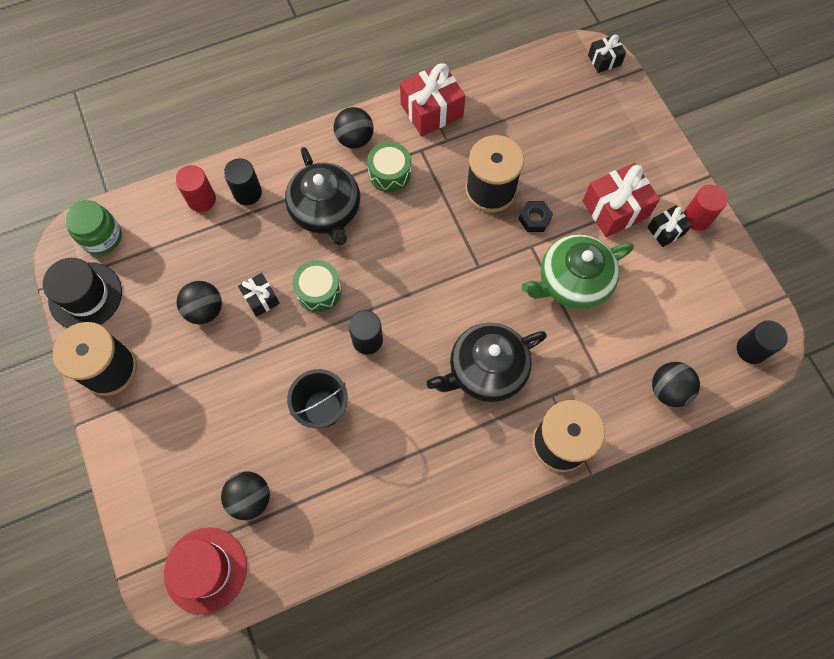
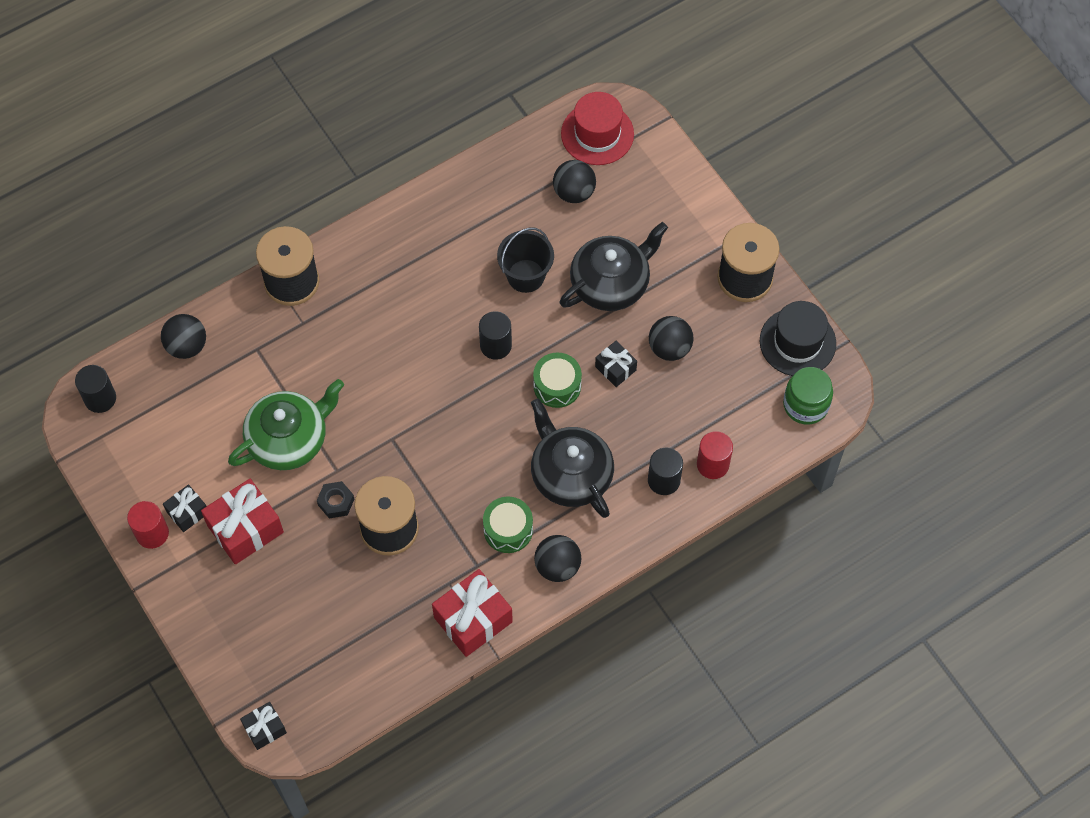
camera: 170 degrees right, 5 degrees down
(486, 370) = (371, 336): black teapot -> black teapot (611, 283)

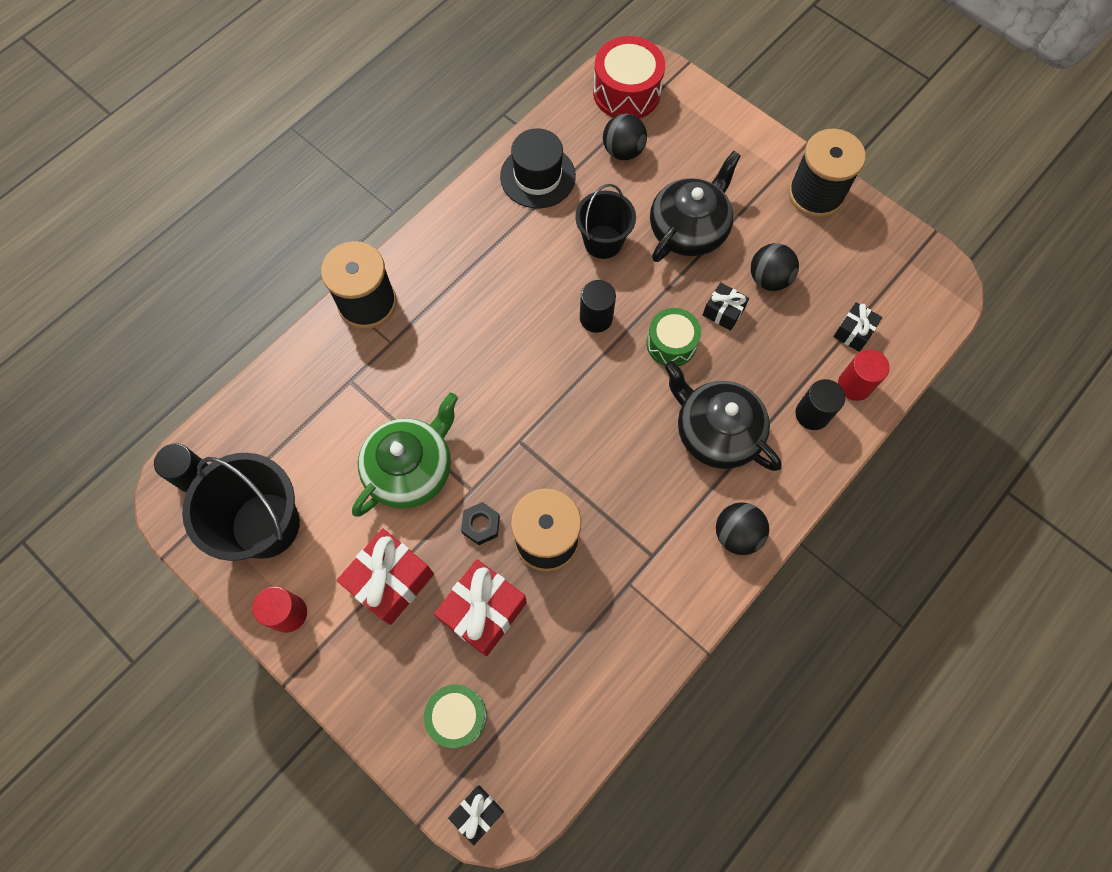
camera: 15 degrees left, 5 degrees up
(151, 455) = (265, 525): none -> black bucket
(187, 346) = (274, 396): black ball -> none
(187, 512) = (322, 579): black gift -> black gift (853, 332)
(473, 619) = (668, 618): red gift -> red gift (483, 611)
(508, 530) = (672, 508): green drum -> green drum (457, 716)
(597, 134) = (626, 92): red hat -> red drum
(797, 342) = (889, 243): black hat -> black hat (537, 176)
(805, 405) = (921, 302): green jar -> none

